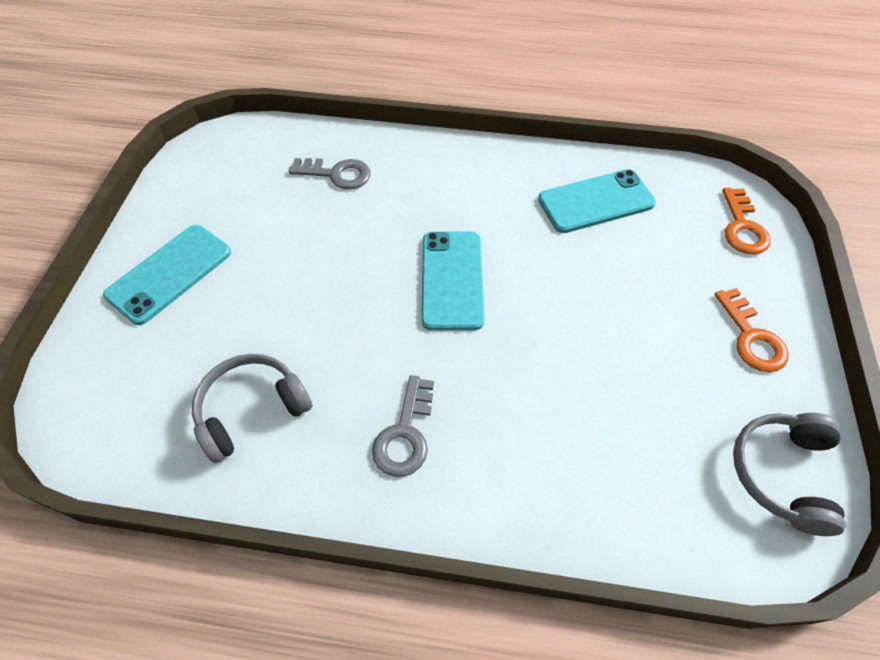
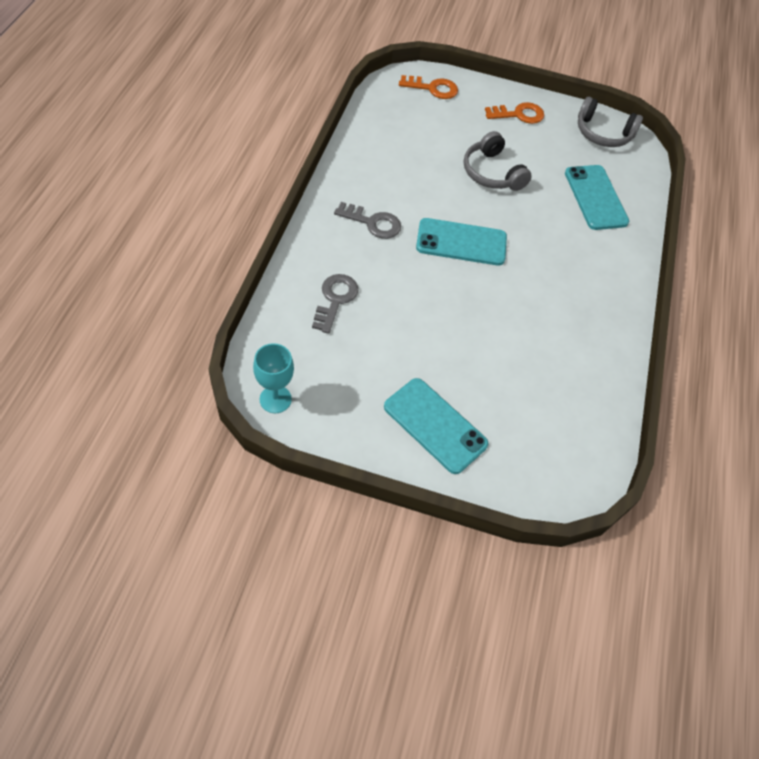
camera: 90 degrees left, 0 degrees up
(208, 148) = (275, 399): none -> turquoise goblet
(252, 410) = (565, 368): grey headphones -> grey headphones (492, 173)
(405, 434) = (582, 286): grey key -> grey key (373, 223)
(596, 202) = (397, 150): turquoise phone -> turquoise phone (595, 197)

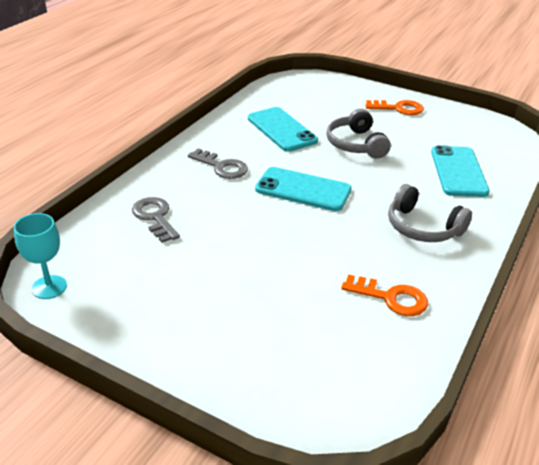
camera: 20 degrees right, 20 degrees down
(335, 299) = (155, 217): grey key -> grey key turned 60 degrees counterclockwise
(433, 88) = (322, 86): orange key -> orange key (391, 298)
(435, 425) = (204, 335): turquoise phone -> turquoise phone (281, 130)
(603, 133) = (481, 128): grey headphones -> grey headphones (423, 227)

